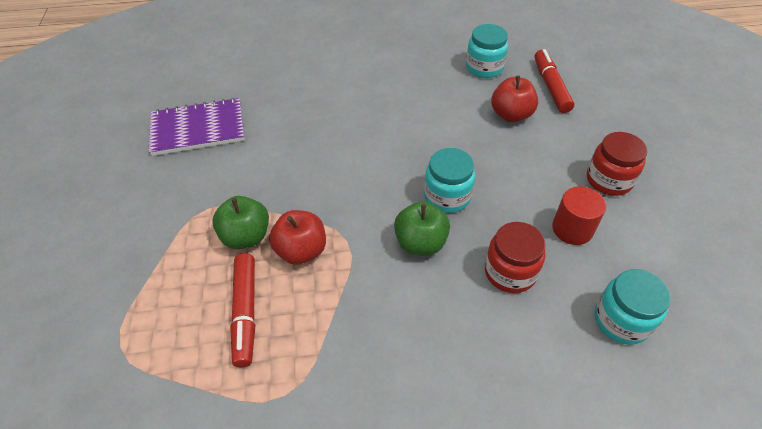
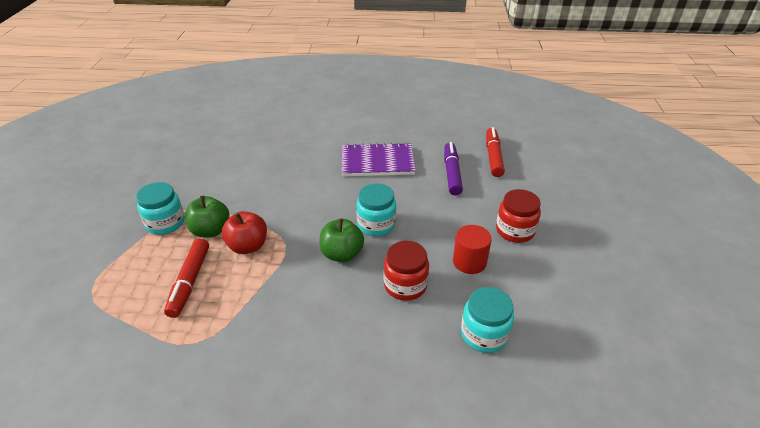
camera: 10 degrees right, 10 degrees down
(198, 128) = (205, 153): purple notebook -> purple notebook (377, 162)
(484, 68) = (443, 137): turquoise jar -> turquoise jar (165, 223)
(511, 115) = (452, 173): red apple -> purple marker

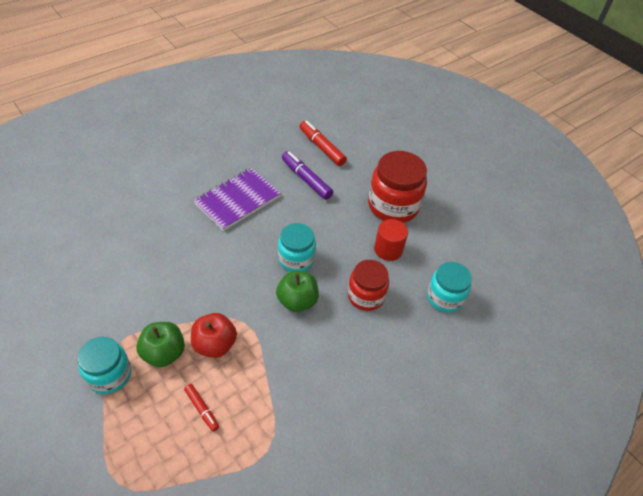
camera: 45 degrees left, 10 degrees up
(189, 282) = (202, 409): red marker -> red marker, size x0.57
(515, 230) = (393, 206): red jar -> red jar, size x1.56

